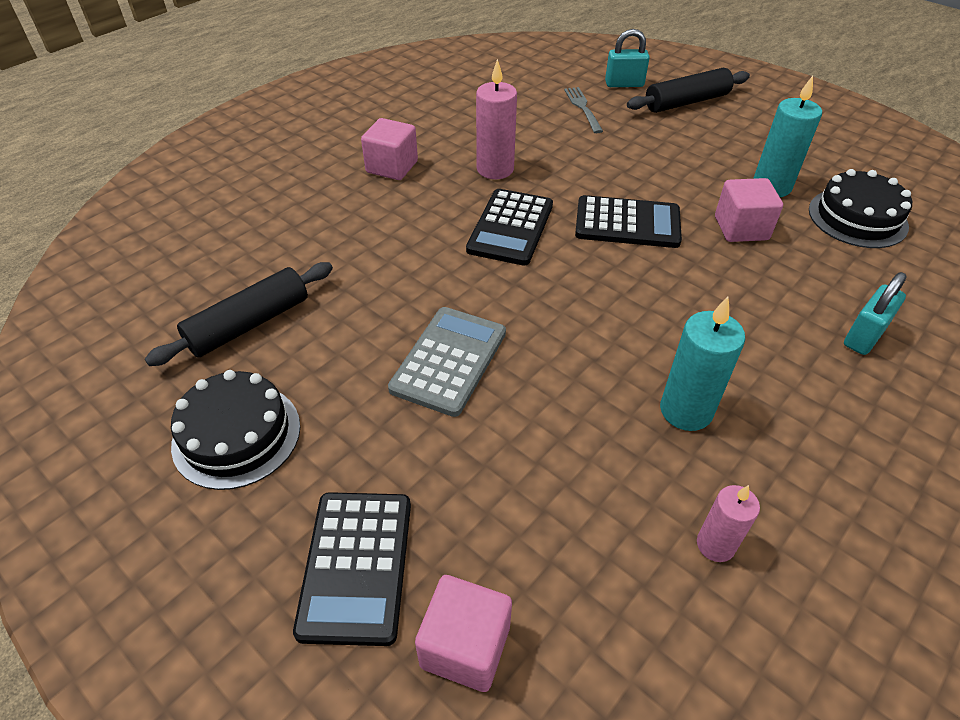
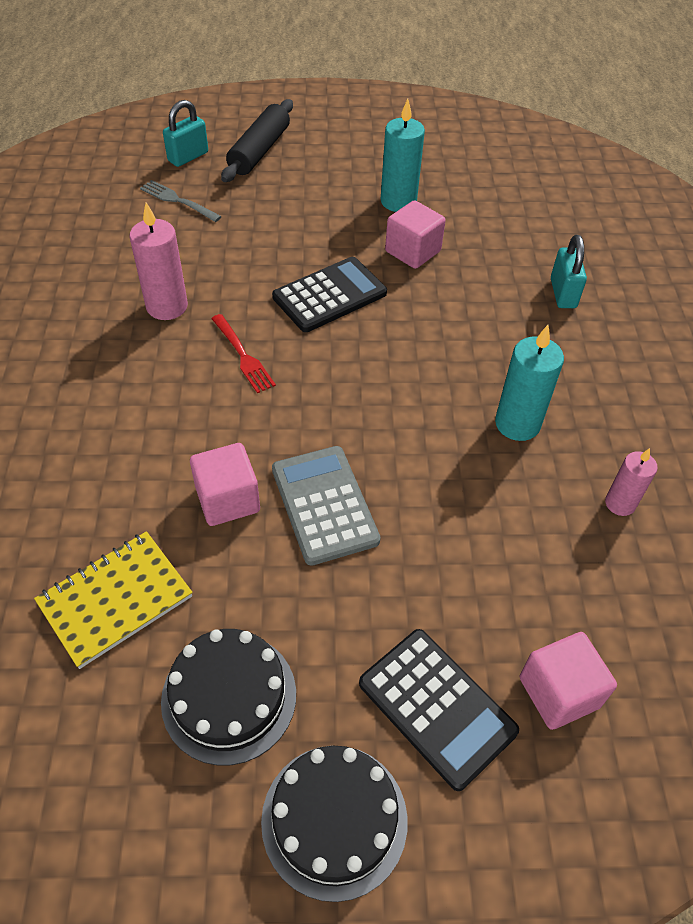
camera: 45 degrees left, 5 degrees up
(249, 324) = (115, 600): black rolling pin -> yellow notebook
(392, 167) = (65, 360): pink cube -> pink cube (228, 499)
(510, 228) = (243, 356): black calculator -> red fork
(857, 218) = (477, 197): black cake -> black cake (334, 820)

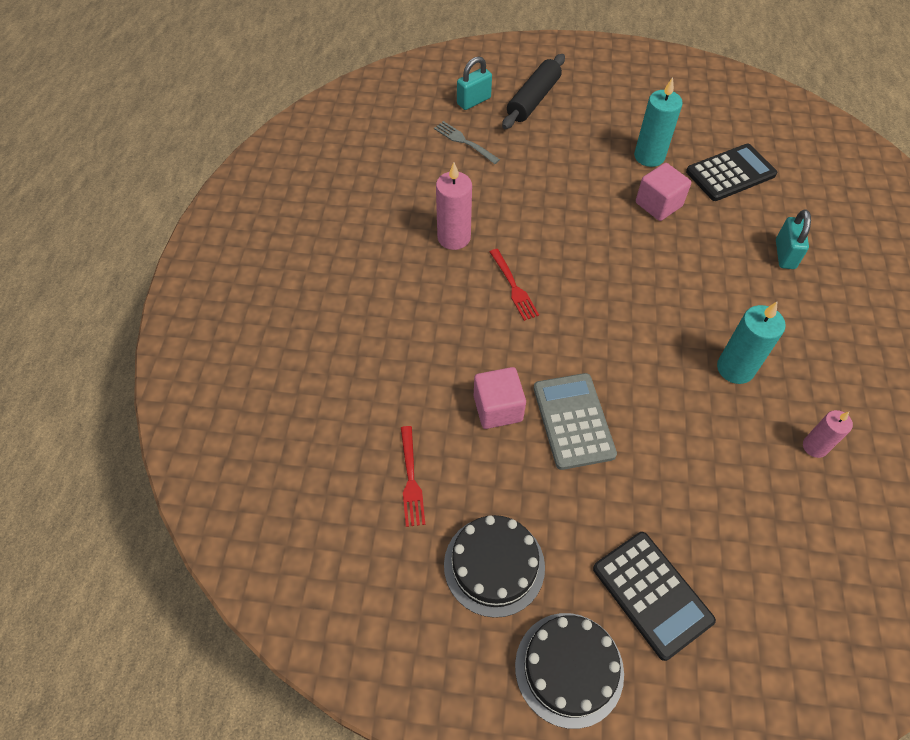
camera: 10 degrees right, 5 degrees up
(115, 600) = (411, 479): yellow notebook -> red fork
(329, 295) = (586, 239): black calculator -> black calculator (730, 173)
(559, 692) = (749, 595): pink cube -> none

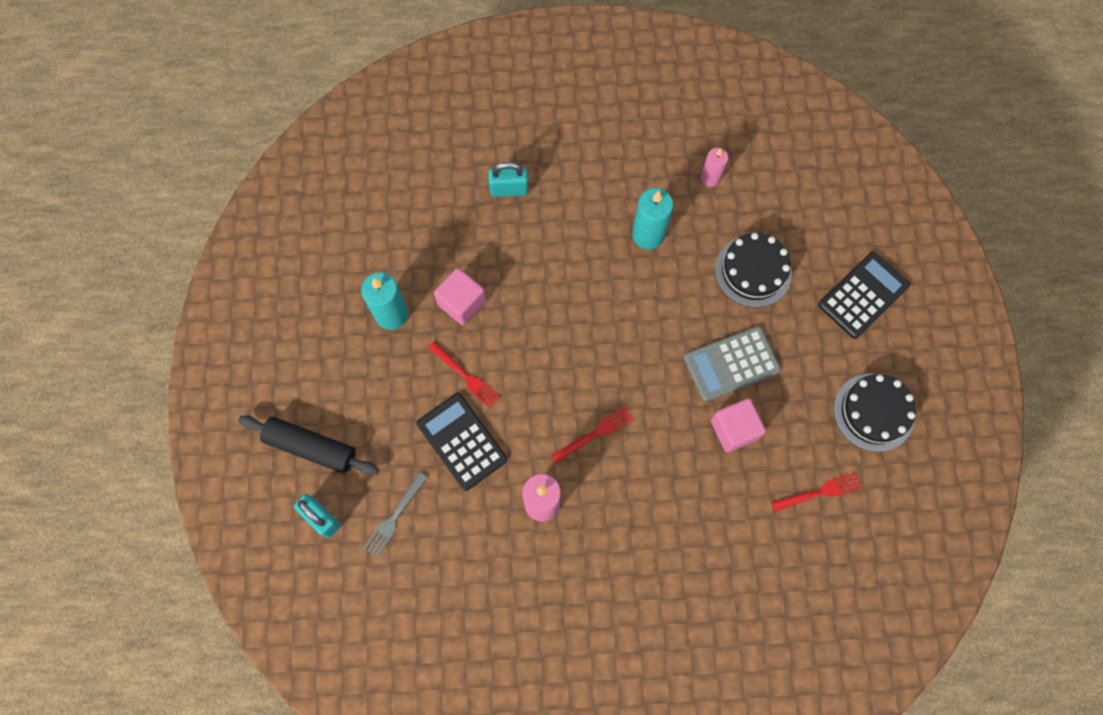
camera: 100 degrees left, 15 degrees up
(569, 669) = (932, 349): black cake -> black cake (753, 271)
(584, 199) = (465, 376): none -> red fork
(730, 173) = (406, 234): black calculator -> black calculator (462, 441)

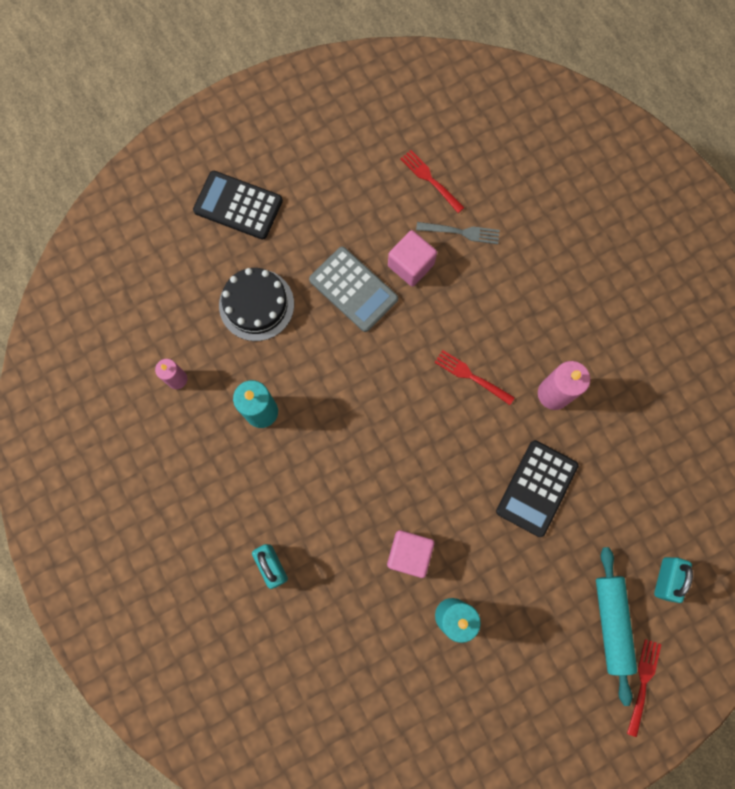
camera: 115 degrees left, 5 degrees up
(311, 447) = (612, 623): black rolling pin -> turquoise rolling pin
(394, 517) = (631, 514): grey fork -> grey fork (461, 232)
(465, 376) = (477, 514): red fork -> red fork (643, 683)
(873, 412) = (341, 162): black cake -> none

